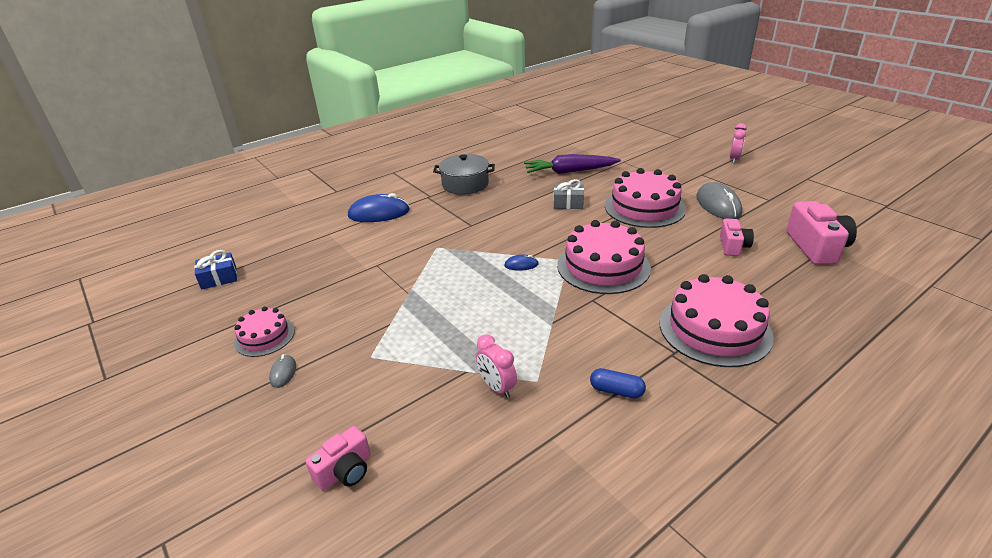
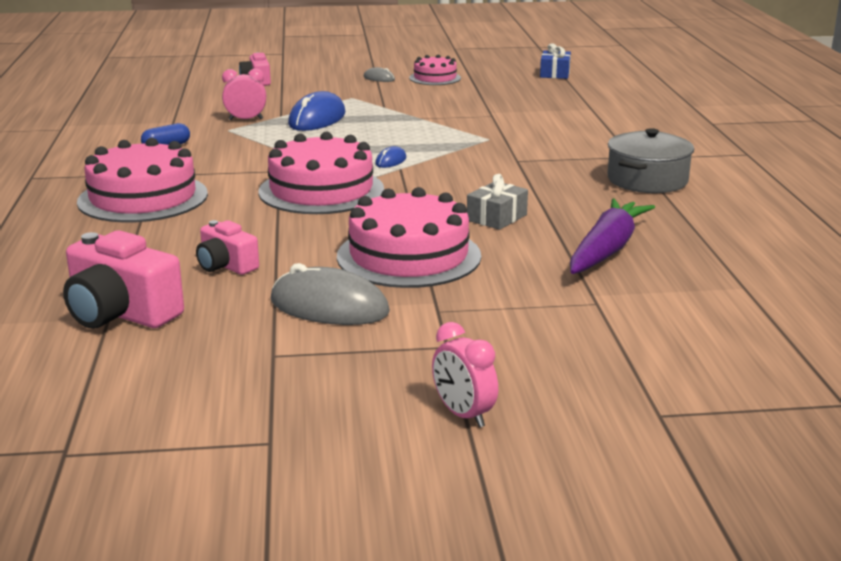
camera: 120 degrees right, 10 degrees down
(379, 213) = (614, 131): blue mouse -> blue mouse (317, 119)

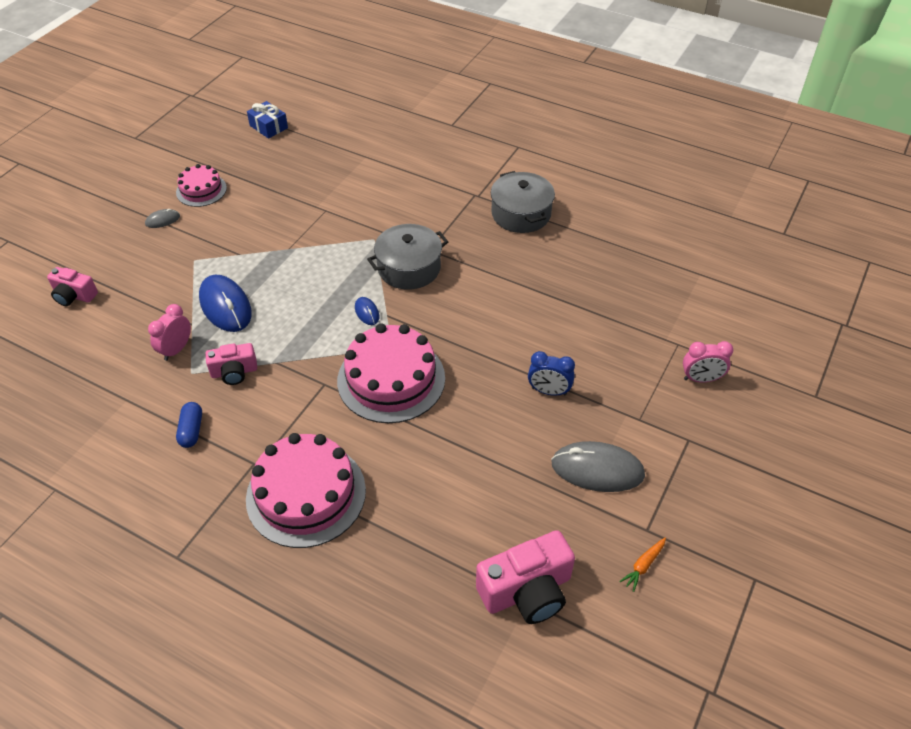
camera: 55 degrees left, 25 degrees up
(217, 365) = (643, 566): none -> orange carrot
(226, 266) = (489, 496): pink camera -> pink camera (234, 372)
(329, 307) = (597, 469): grey mouse -> grey mouse turned 45 degrees clockwise
(409, 256) = (549, 391): pink cake -> blue clock
(463, 415) = (772, 475): pink clock -> pink clock (701, 379)
(476, 160) = (409, 268): none -> grey pot
(496, 217) = (521, 316): grey gift -> none
(607, 249) = (610, 296): purple carrot -> none

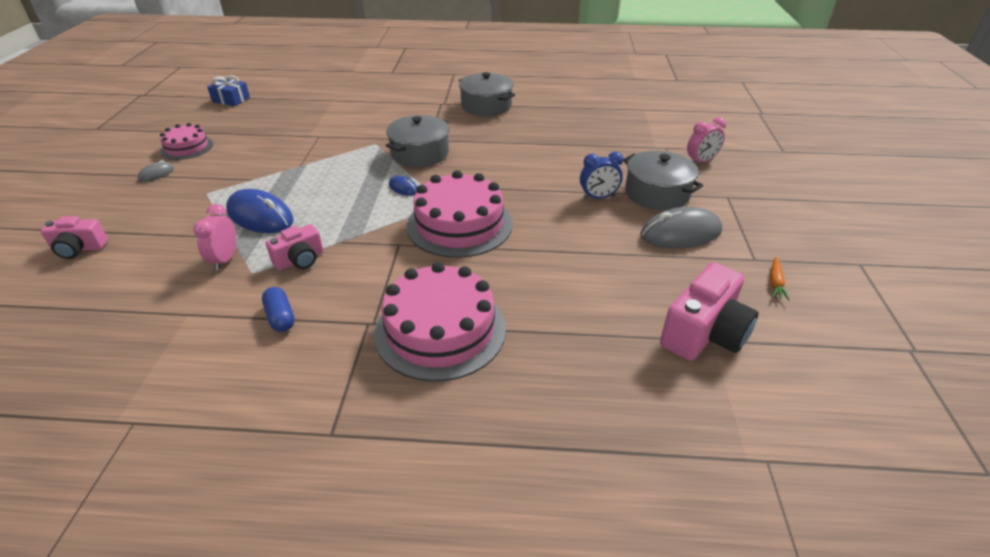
camera: 25 degrees left, 10 degrees down
(614, 408) = (657, 193): none -> grey pot

